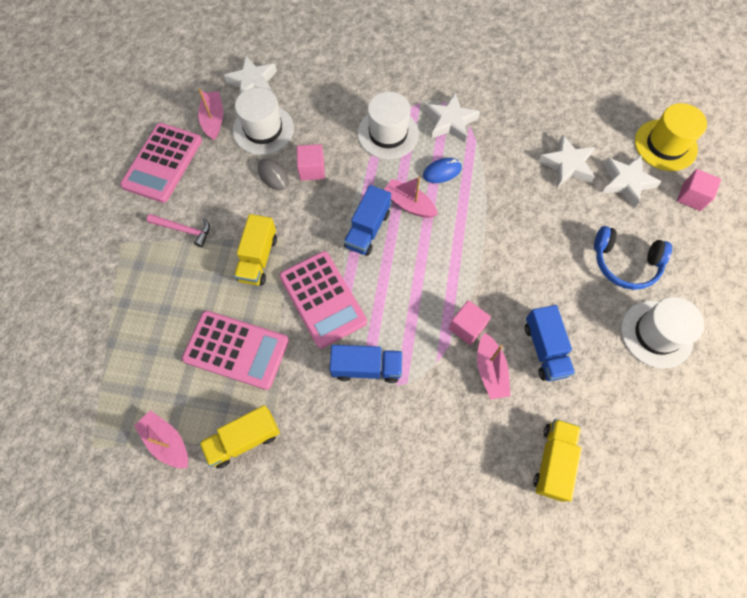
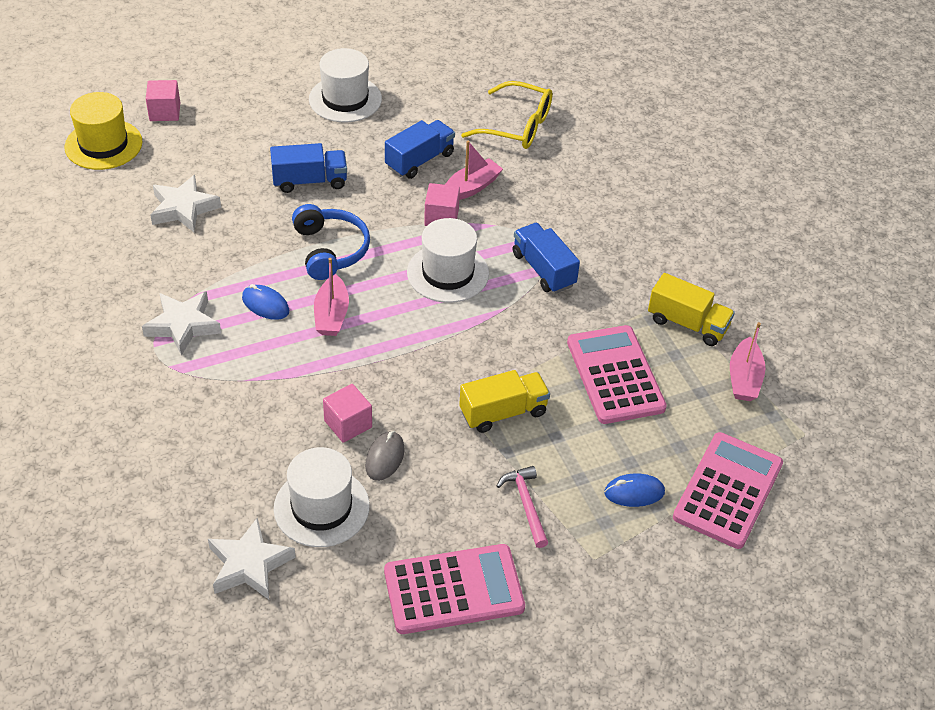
camera: 125 degrees left, 20 degrees down
(142, 296) = (634, 492): none -> blue mouse
(213, 120) = (344, 574): pink boat -> none
(322, 299) = (503, 334): pink calculator -> pink calculator (728, 490)
(367, 229) = (391, 335): blue truck -> blue truck (310, 181)
(388, 133) = (241, 376): white hat -> white hat (448, 273)
(553, 461) = (517, 126): yellow truck -> yellow glasses
(625, 263) = (282, 136): blue headphones -> blue headphones (330, 250)
(626, 182) = (177, 160): white star -> none

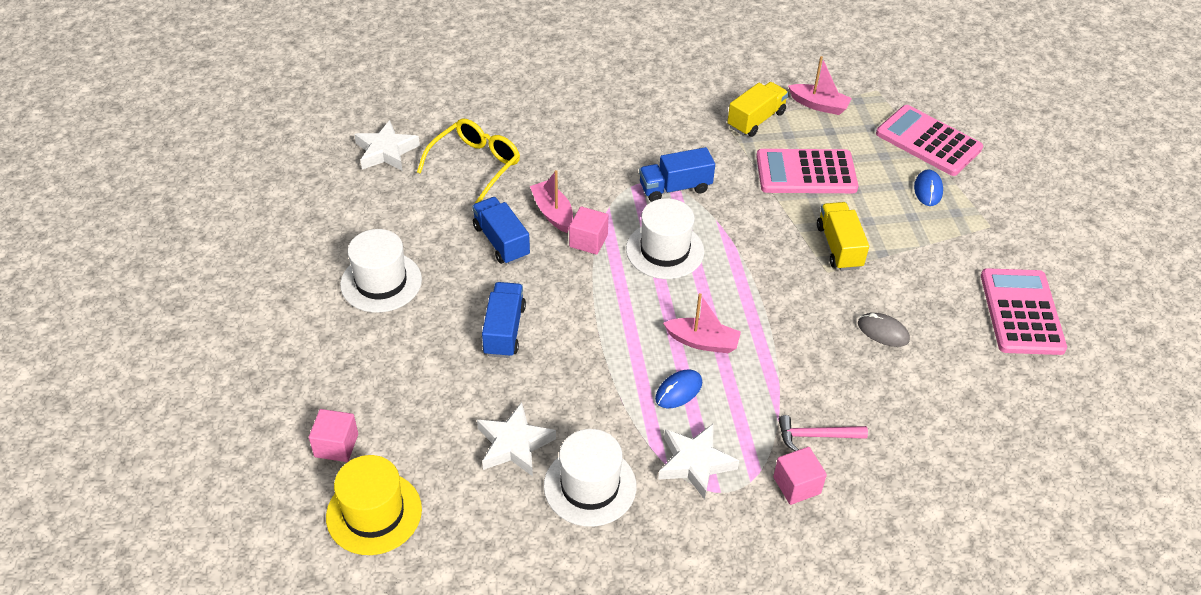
camera: 75 degrees left, 0 degrees up
(249, 564) = (998, 444): white star -> white star (386, 151)
(321, 507) = (936, 384): white hat -> white hat (590, 486)
(330, 250) = (612, 329): blue headphones -> none
(348, 424) = (842, 351): pink cube -> pink cube (796, 485)
(526, 504) = (937, 253): pink hammer -> pink hammer (816, 436)

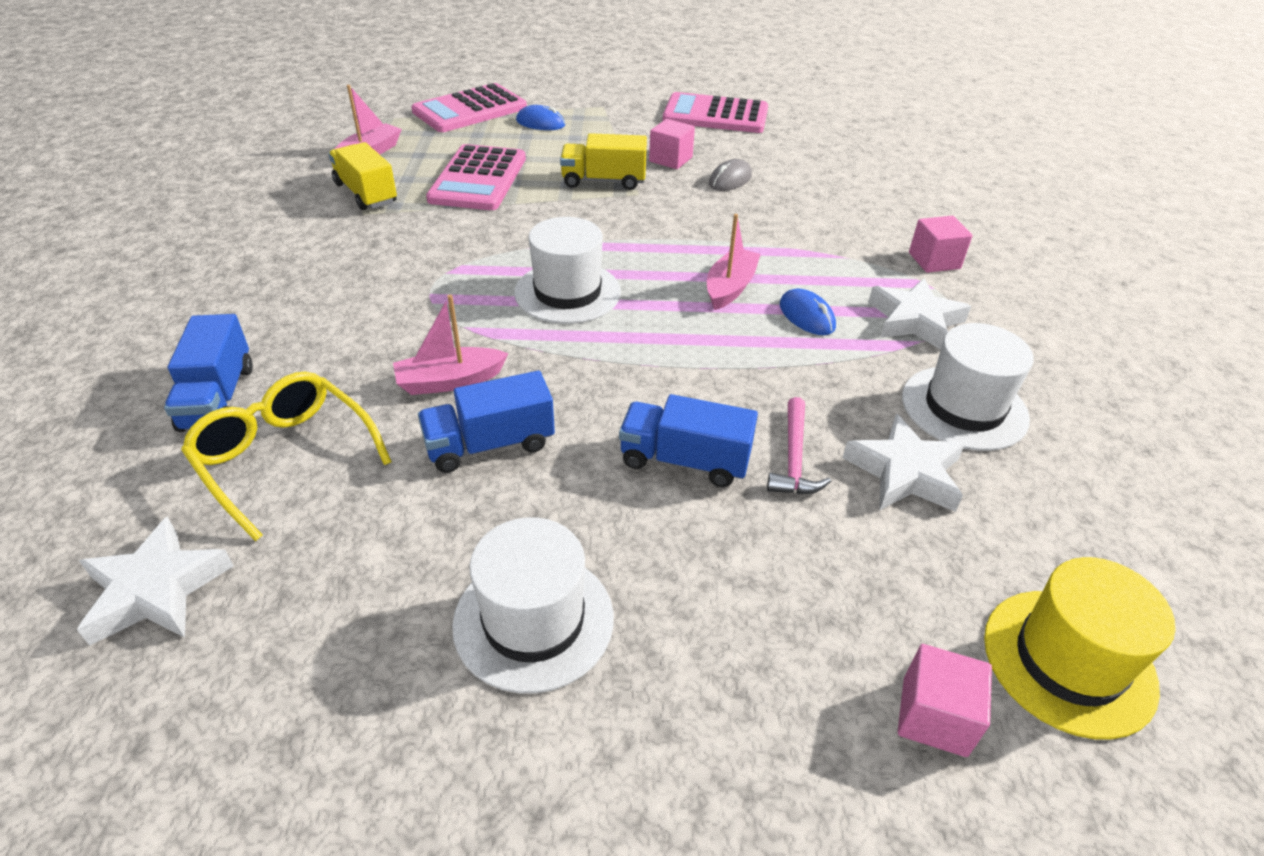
camera: 80 degrees left, 5 degrees down
(588, 241) = (524, 354): pink cube -> pink cube (670, 159)
(675, 188) = (455, 268): blue truck -> blue truck (218, 397)
(816, 436) = (867, 239): pink hammer -> pink hammer (794, 458)

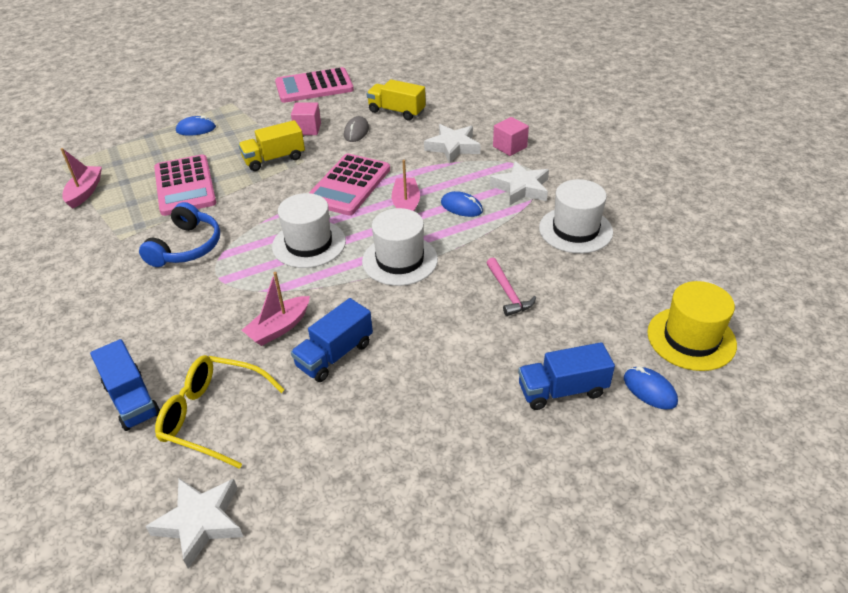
camera: 25 degrees left, 0 degrees up
(366, 193) = (110, 224): yellow truck -> yellow truck (396, 111)
(424, 246) = (186, 247): none -> blue headphones
(470, 110) = (134, 134): pink calculator -> pink calculator (348, 185)
(533, 620) = (433, 435): white hat -> white hat (400, 260)
(684, 460) = (451, 318): blue truck -> blue truck (562, 390)
(904, 472) = (567, 277): white star -> white star (453, 147)
(934, 716) = (649, 390): pink cube -> blue mouse

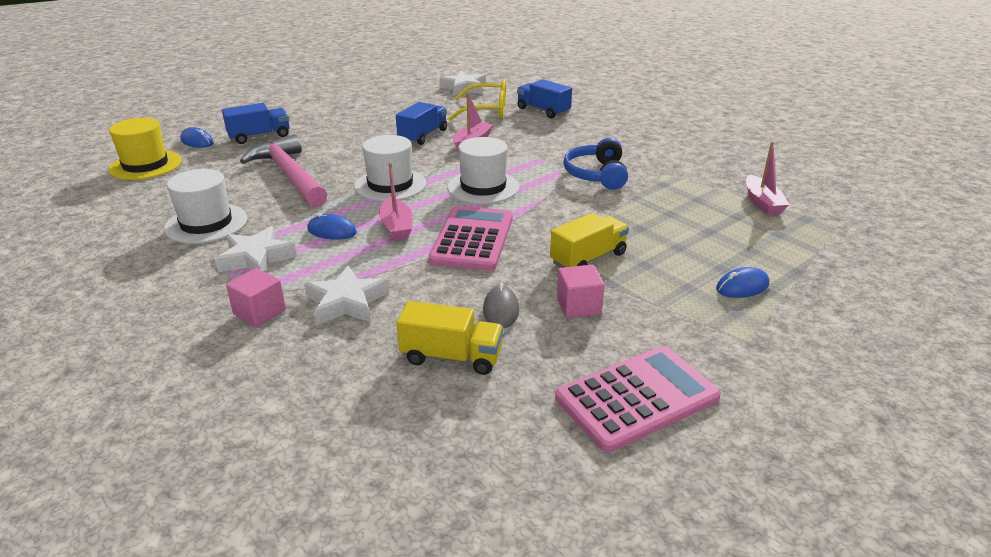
camera: 165 degrees right, 10 degrees down
(185, 186) = (662, 219): pink calculator -> none
(508, 293) = (289, 175): pink hammer -> pink hammer, size x2.06

